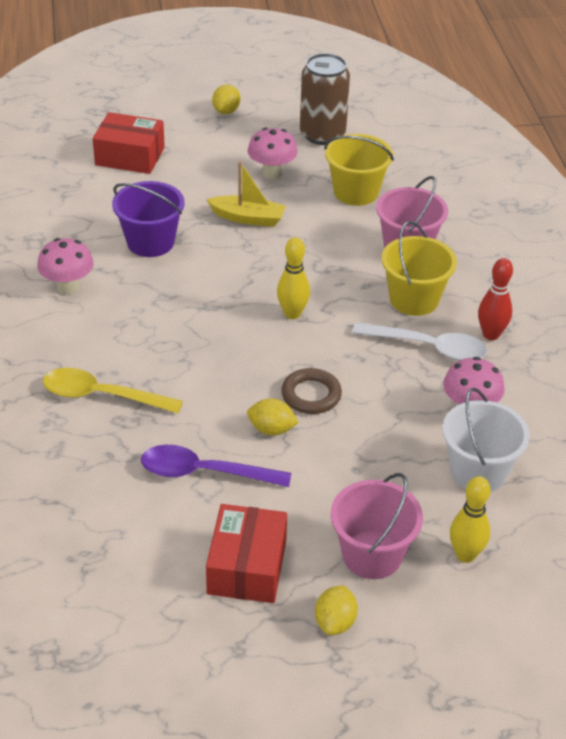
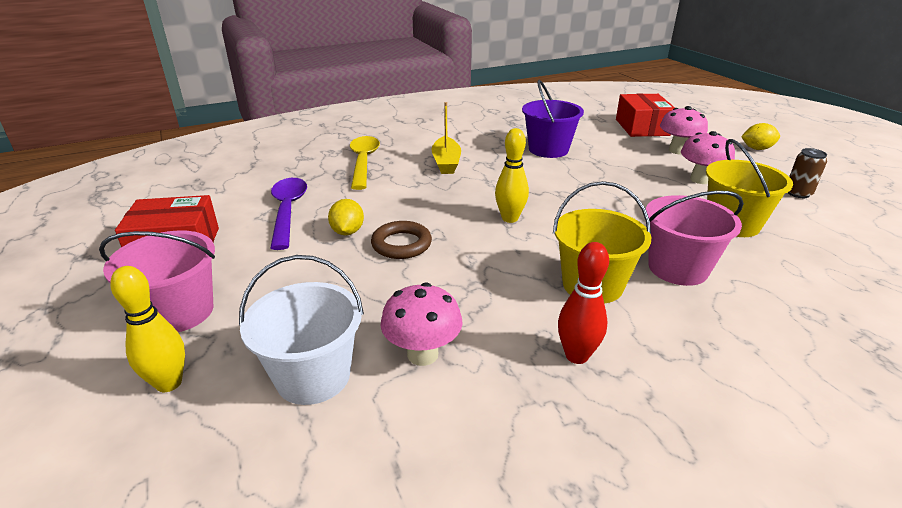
camera: 75 degrees right, 10 degrees down
(68, 287) = (472, 134): pink mushroom -> pink mushroom (677, 150)
(248, 218) = (622, 179): yellow boat -> yellow boat (446, 162)
(322, 134) = (798, 193): brown can -> brown can, size x0.51
(335, 622) = (93, 302): yellow lemon -> none
(428, 347) = (516, 306): white spoon -> none

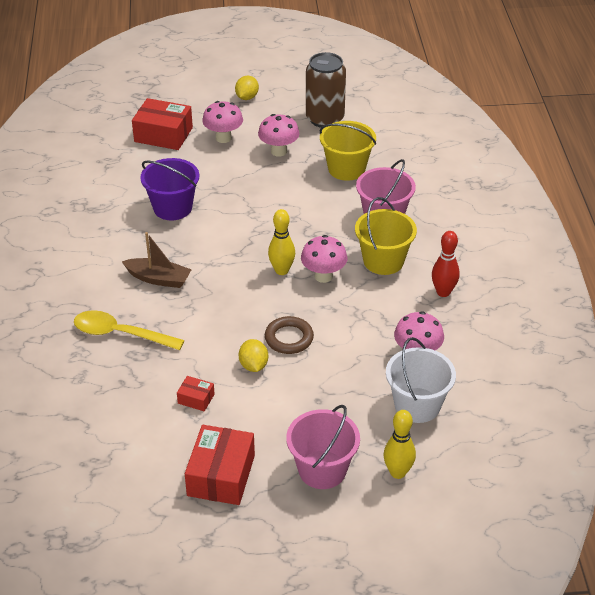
camera: 70 degrees left, 10 degrees up
(288, 211) = (196, 399): purple spoon -> red box
(347, 232) = (253, 365): yellow lemon -> yellow lemon turned 60 degrees clockwise
(446, 162) = (158, 279): yellow boat -> brown boat
(523, 246) = (323, 276): none -> pink mushroom
(798, 193) = (325, 119): brown can -> brown can, size x1.97

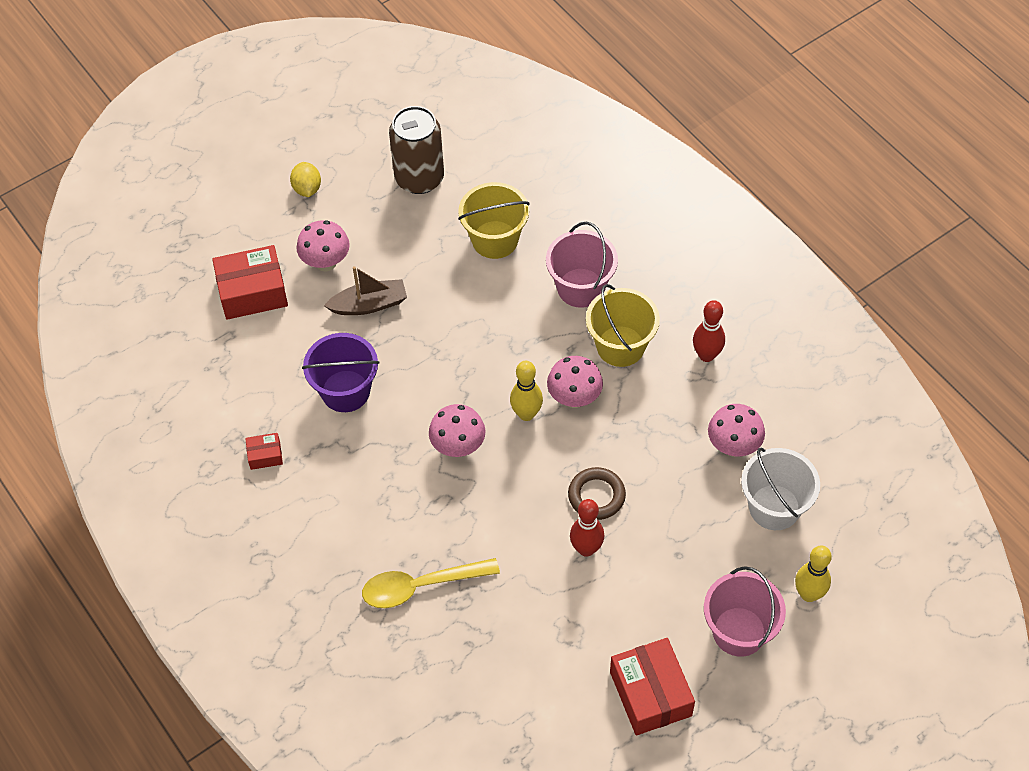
camera: 30 degrees left, 15 degrees up
(158, 279) = (405, 494): brown boat -> brown boat (369, 305)
(196, 399) = (559, 621): red box -> red box (265, 455)
(253, 365) = (586, 549): yellow lemon -> red bowling pin
(279, 151) = (403, 251): pink mushroom -> pink mushroom (458, 447)

